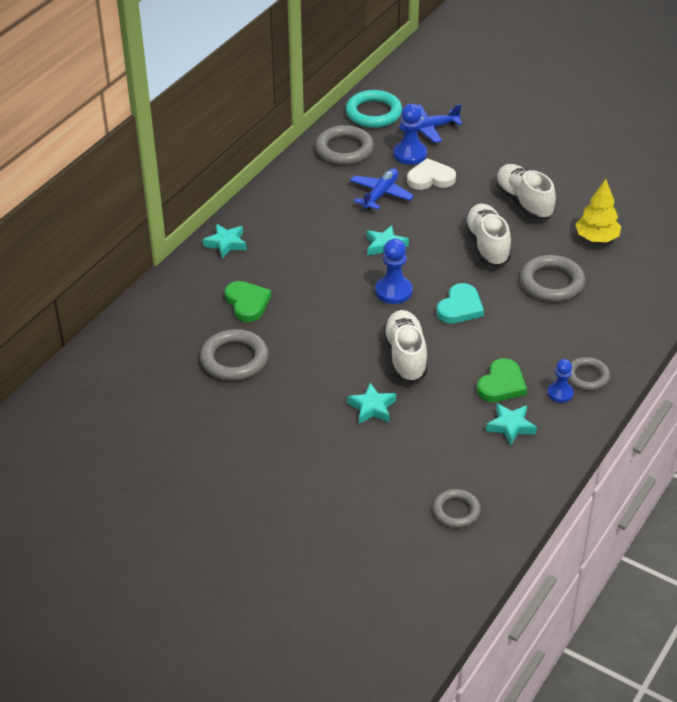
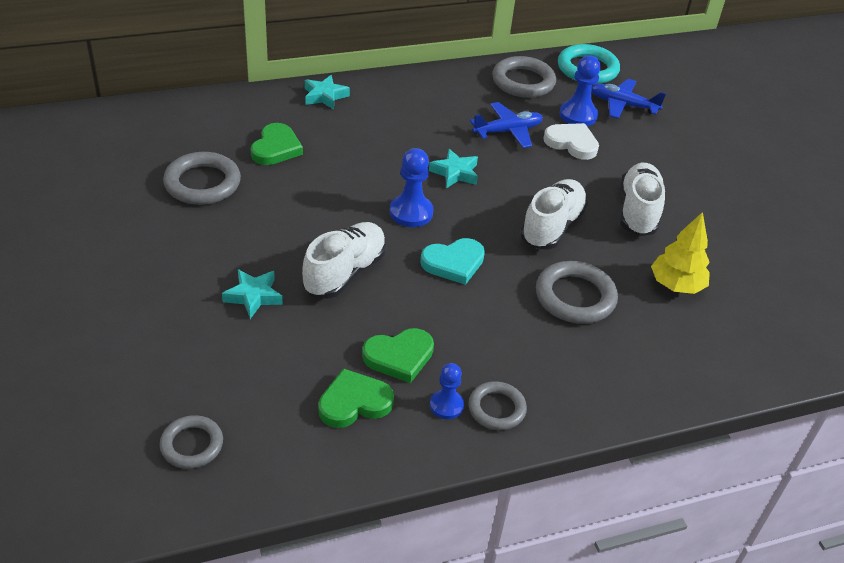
camera: 35 degrees right, 0 degrees up
(511, 426) = (354, 402): turquoise star -> green heart

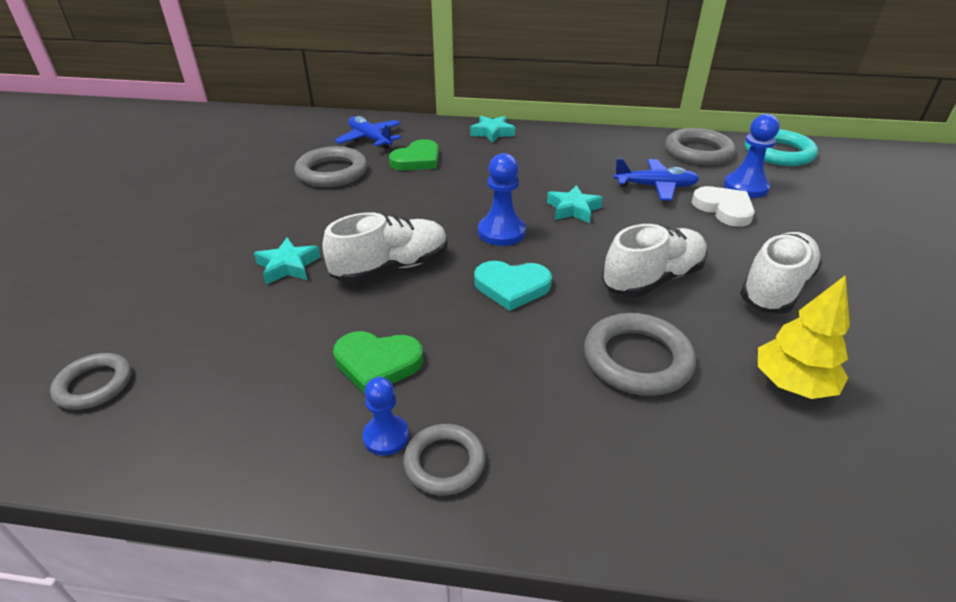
camera: 30 degrees right, 5 degrees down
(354, 402) = (287, 397): green heart -> none
(623, 105) = (806, 187): blue plane -> blue plane (370, 139)

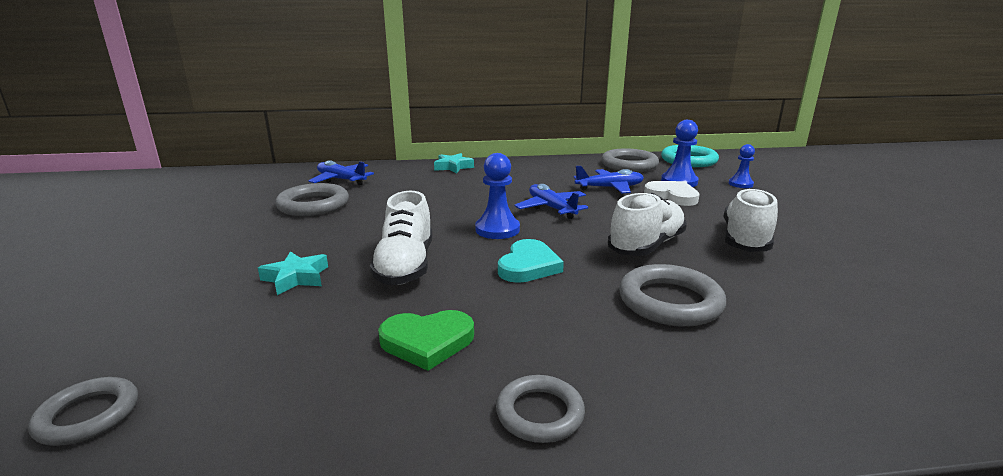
camera: 15 degrees left, 15 degrees down
(386, 436) = (466, 402): blue pawn -> blue pawn (740, 184)
(391, 267) = (405, 266): white shoe -> white shoe turned 135 degrees clockwise
(417, 160) = (393, 189): green heart -> none
(512, 287) = (528, 266): turquoise heart -> turquoise heart turned 60 degrees counterclockwise
(573, 209) = (551, 208): turquoise star -> blue plane
(792, 384) = (804, 299): yellow tree -> none

